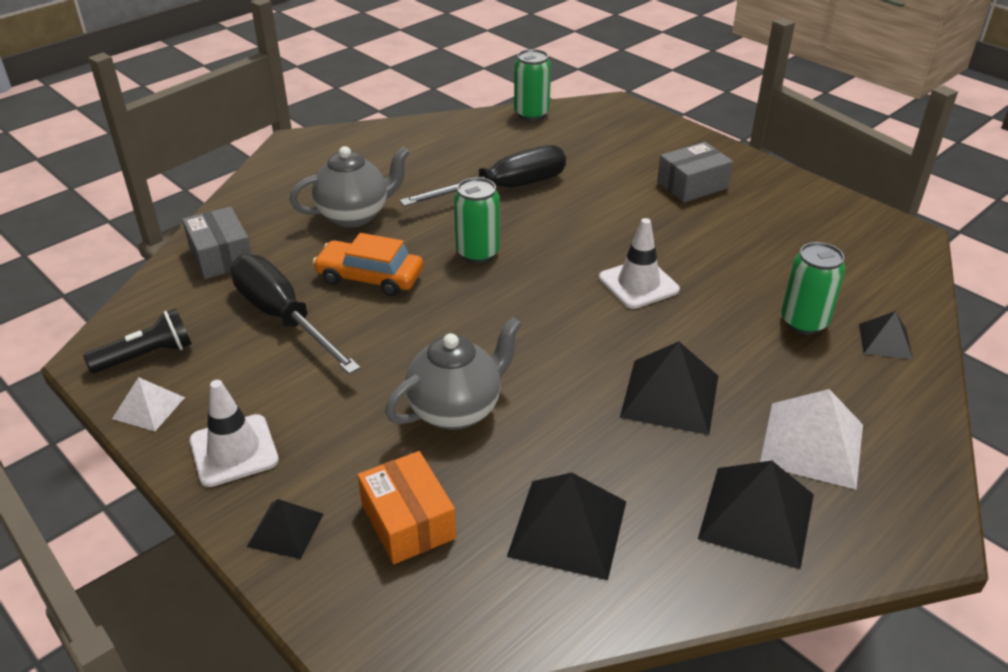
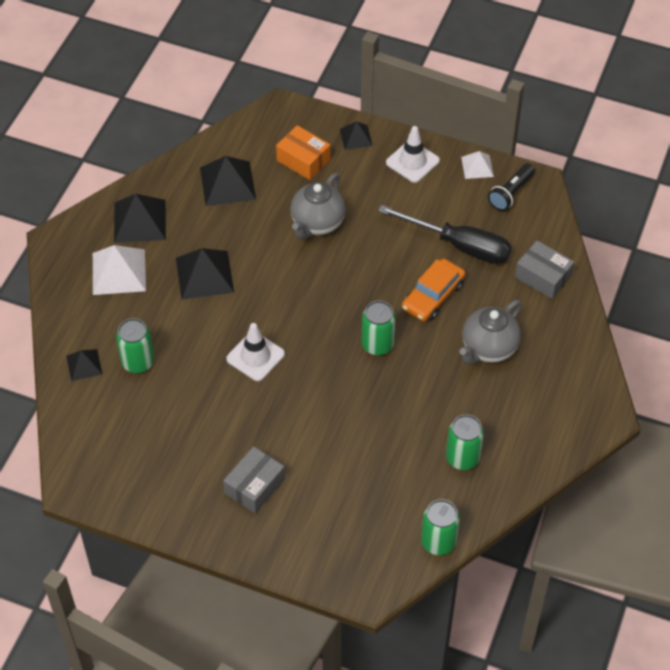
camera: 155 degrees right, 15 degrees up
(370, 277) = (433, 296): orange car -> orange car turned 135 degrees clockwise
(462, 151) = (462, 458): none -> green can
(505, 189) = (399, 422): black screwdriver -> none

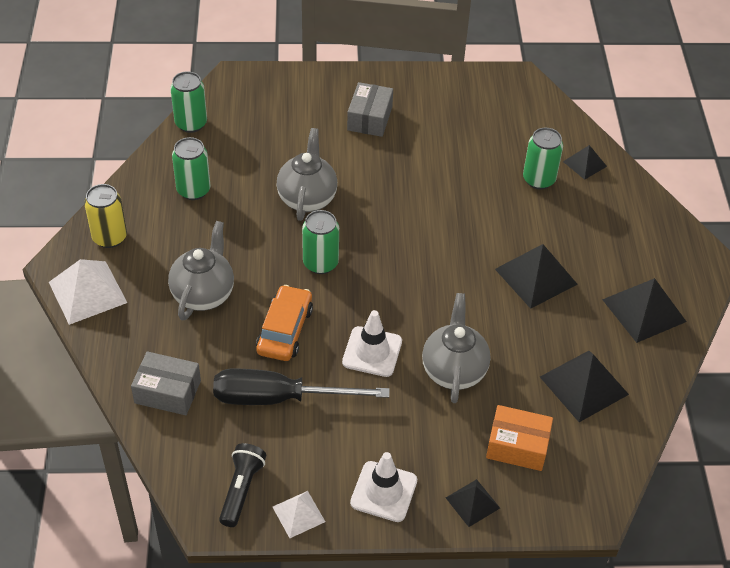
camera: 155 degrees right, 5 degrees down
(119, 272) = (622, 252): white pyramid -> white pyramid (87, 292)
(255, 356) = (434, 217): white traffic cone -> white traffic cone (372, 352)
(360, 413) = (307, 198): none -> grey teapot
(555, 431) = (109, 237): none -> yellow can

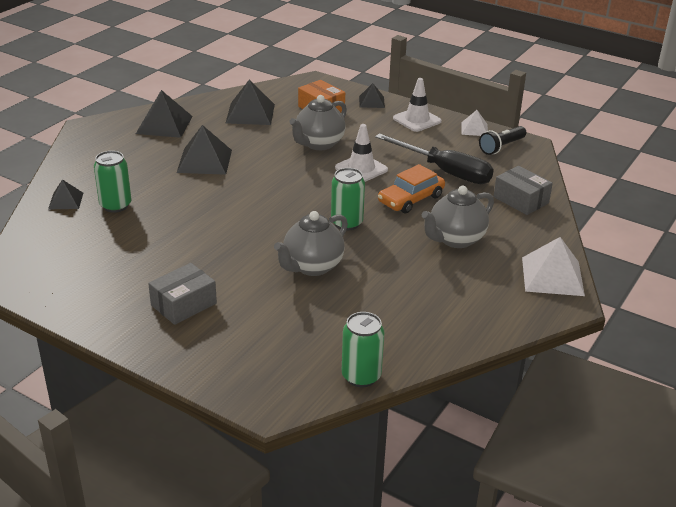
camera: 145 degrees left, 15 degrees down
(109, 237) = (511, 307): yellow can -> none
(193, 190) = (407, 313): green can -> none

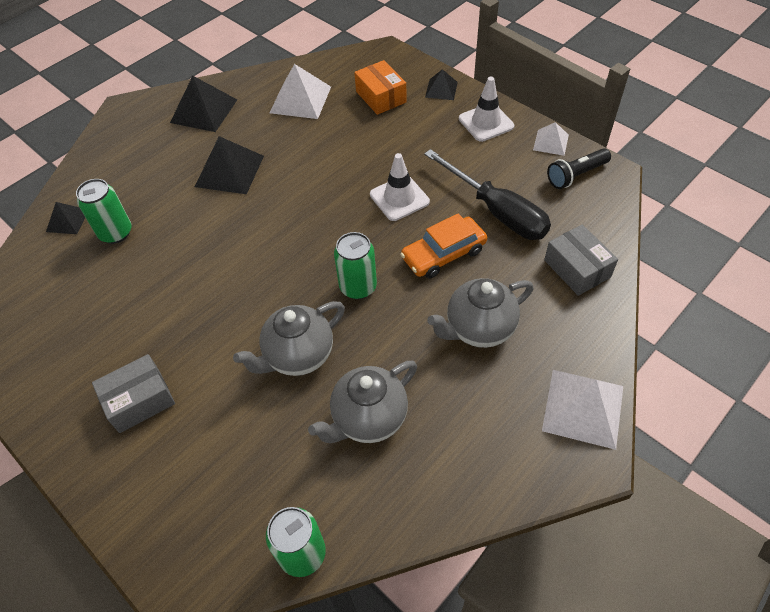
camera: 15 degrees right, 20 degrees up
(250, 113) = (300, 99): black pyramid -> white pyramid
(319, 144) = (362, 154): grey teapot -> grey teapot (368, 418)

